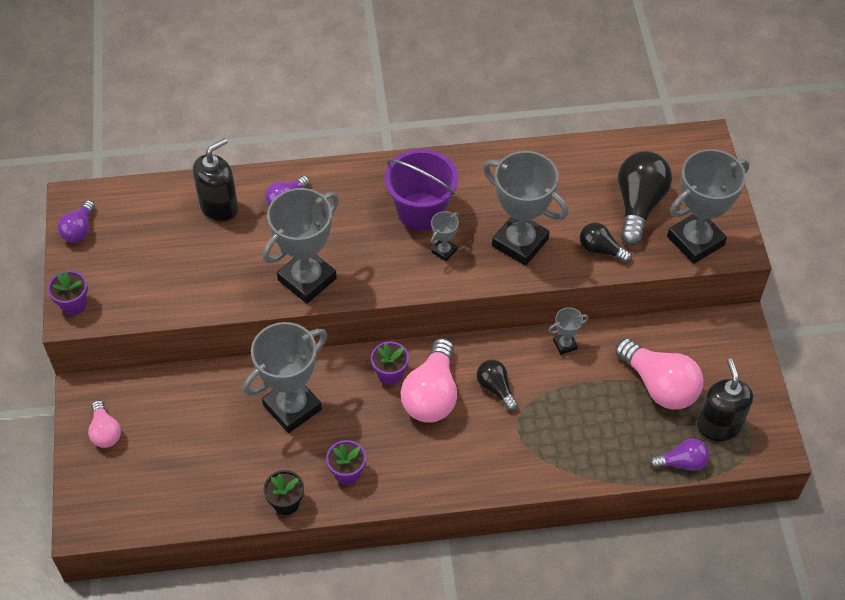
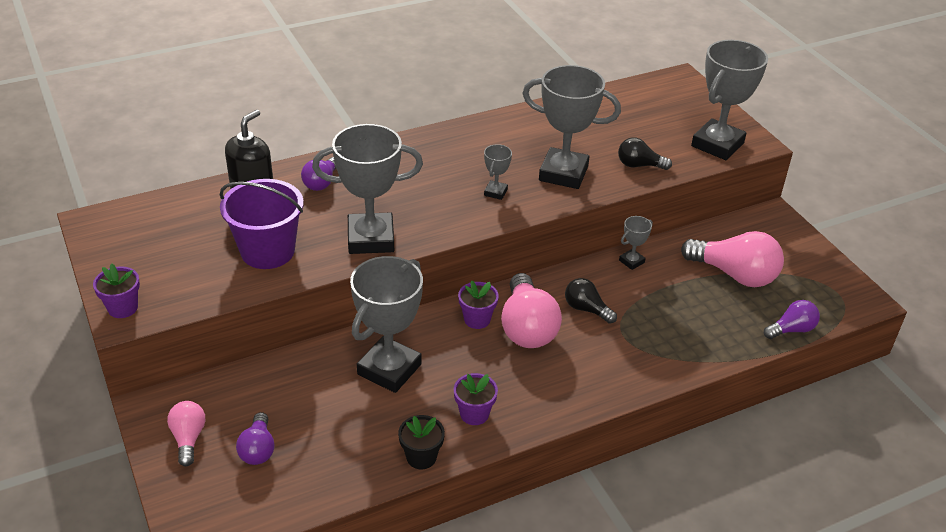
camera: 20 degrees left, 15 degrees down
(79, 230) = (107, 244): purple light bulb -> purple light bulb (258, 449)
(105, 432) = (188, 438): pink light bulb -> pink light bulb turned 150 degrees counterclockwise
(307, 279) = (371, 239): grey trophy -> grey trophy turned 60 degrees clockwise
(421, 211) = (458, 167): purple bucket -> purple bucket (267, 251)
(638, 205) = (653, 129): black light bulb -> none
(719, 425) = (805, 293): black soap dispenser -> none

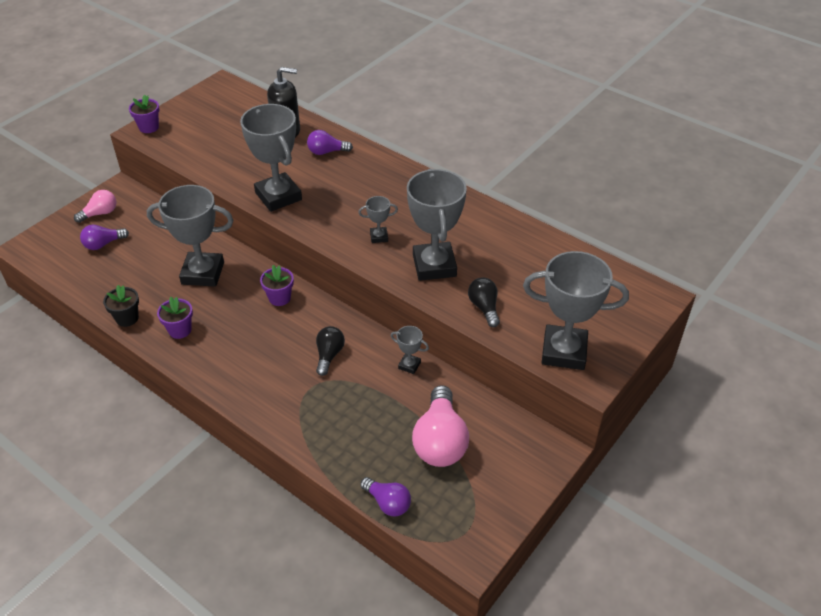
camera: 65 degrees right, 5 degrees up
(267, 251) = (236, 158): purple bucket -> none
(527, 328) = (286, 328): pink light bulb -> none

